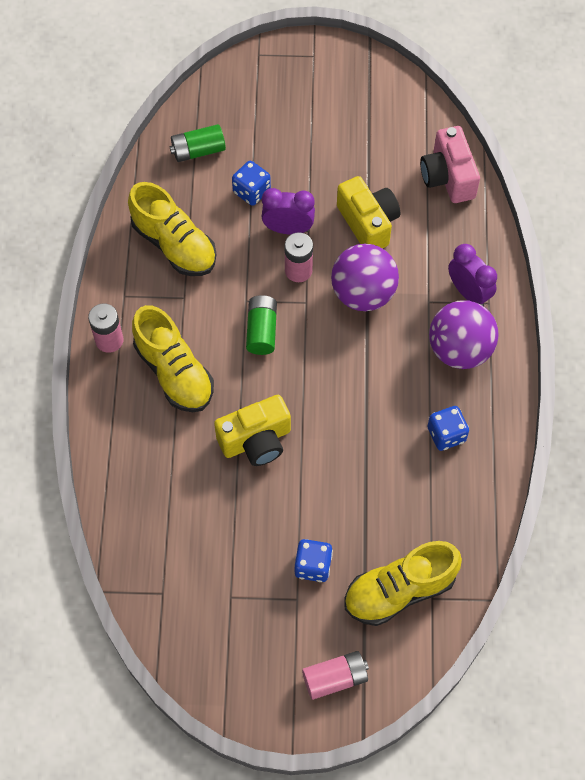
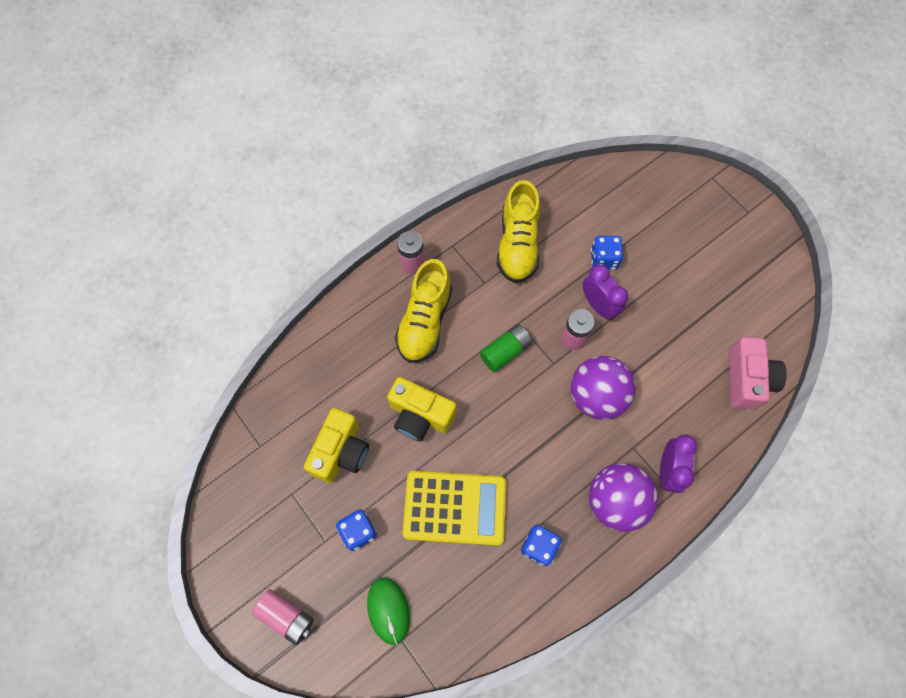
camera: 50 degrees right, 5 degrees up
(198, 151) = (601, 201): green battery -> none
(359, 474) = (454, 508): none -> yellow calculator
(368, 223) = (655, 354): yellow camera -> yellow camera (341, 452)
(399, 590) = (388, 610): yellow shoe -> green mouse
(448, 177) = (746, 379): pink camera -> pink camera turned 150 degrees clockwise

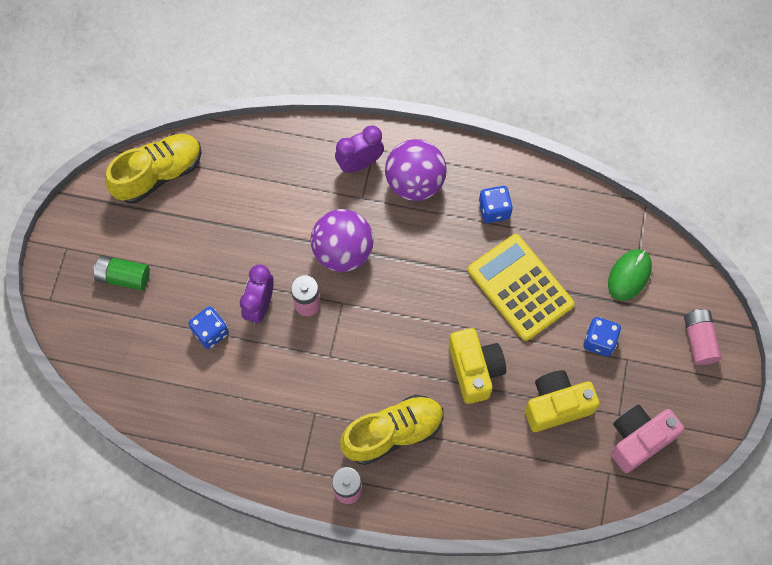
camera: 130 degrees left, 0 degrees up
(505, 352) = (364, 347): green battery -> green battery (124, 277)
(517, 244) = (254, 414): yellow shoe -> yellow shoe (159, 174)
(746, 379) = (236, 155): pink camera -> pink camera (638, 440)

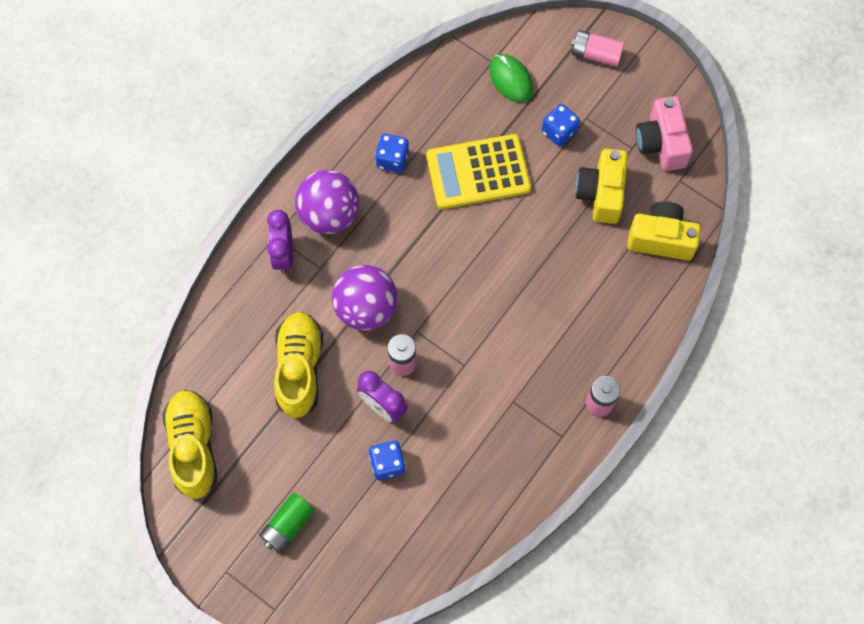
camera: 65 degrees left, 0 degrees up
(393, 433) = (564, 341): yellow shoe -> yellow shoe (299, 369)
(475, 370) = (537, 245): yellow camera -> yellow camera (661, 239)

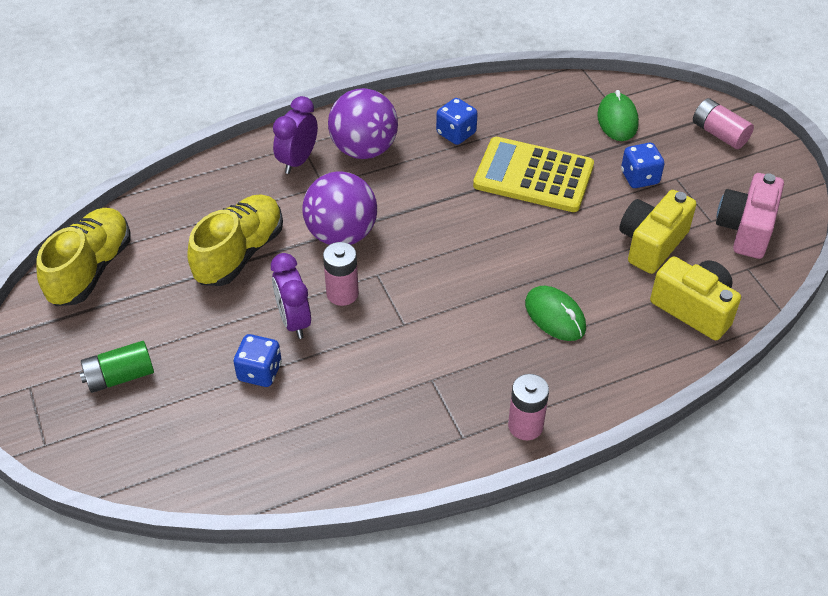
camera: 30 degrees right, 20 degrees down
(568, 298) = (555, 316): none -> green mouse

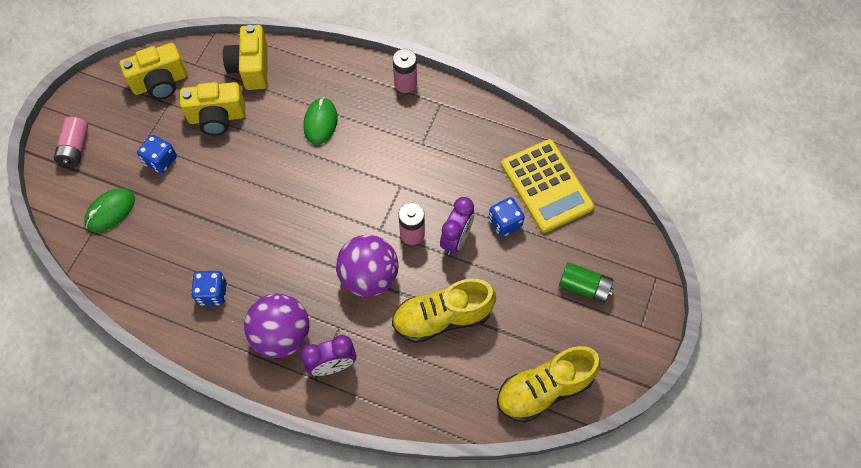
camera: 135 degrees left, 15 degrees up
(533, 176) = (213, 216): yellow calculator -> yellow calculator (546, 186)
(745, 229) = (160, 83): pink camera -> yellow camera

